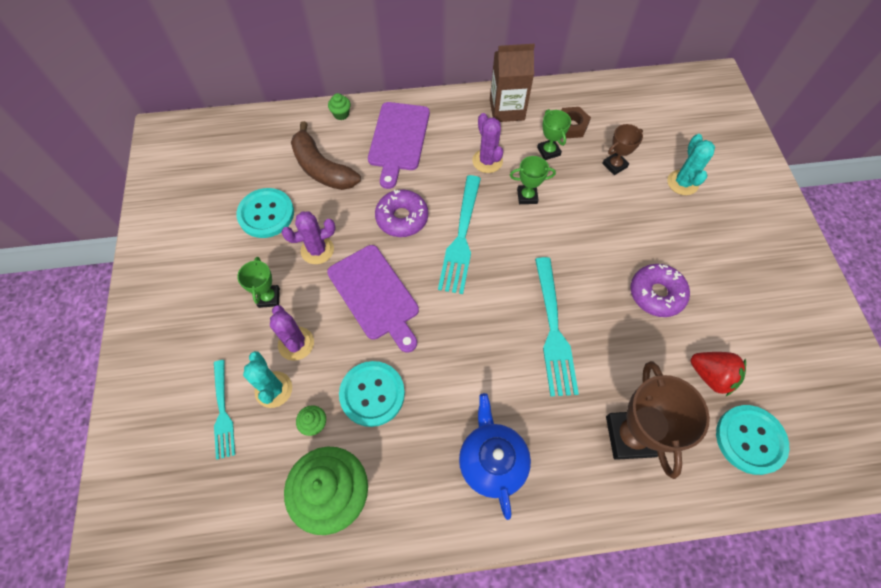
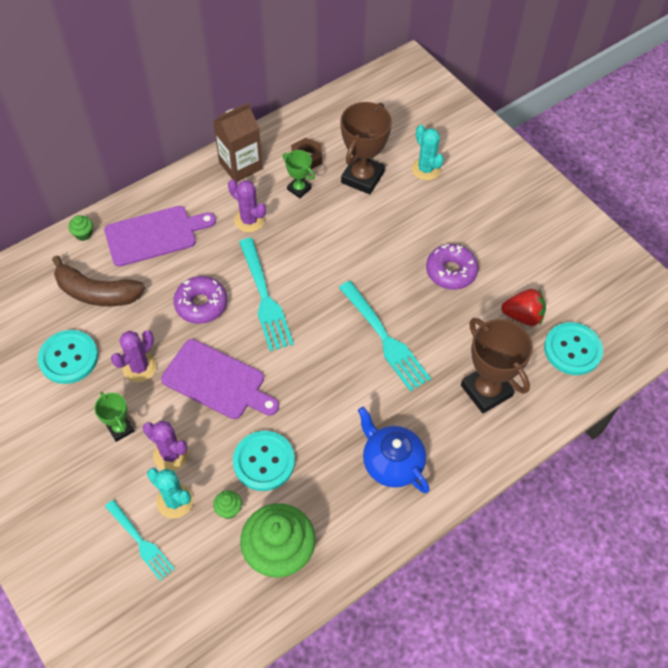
camera: 30 degrees left, 5 degrees down
(398, 139) = (155, 235): purple cutting board -> purple cutting board turned 90 degrees counterclockwise
(527, 196) = (302, 237): green trophy -> none
(614, 165) = (362, 177): brown trophy -> brown trophy, size x1.88

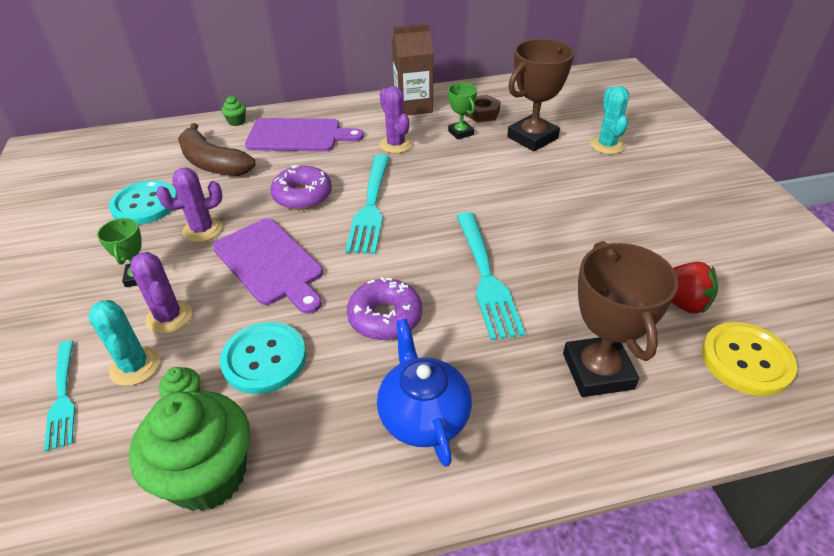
camera: 25 degrees right, 15 degrees down
(451, 271) = (599, 235): purple donut -> purple donut (385, 317)
(572, 350) = (746, 360): turquoise button -> yellow button

